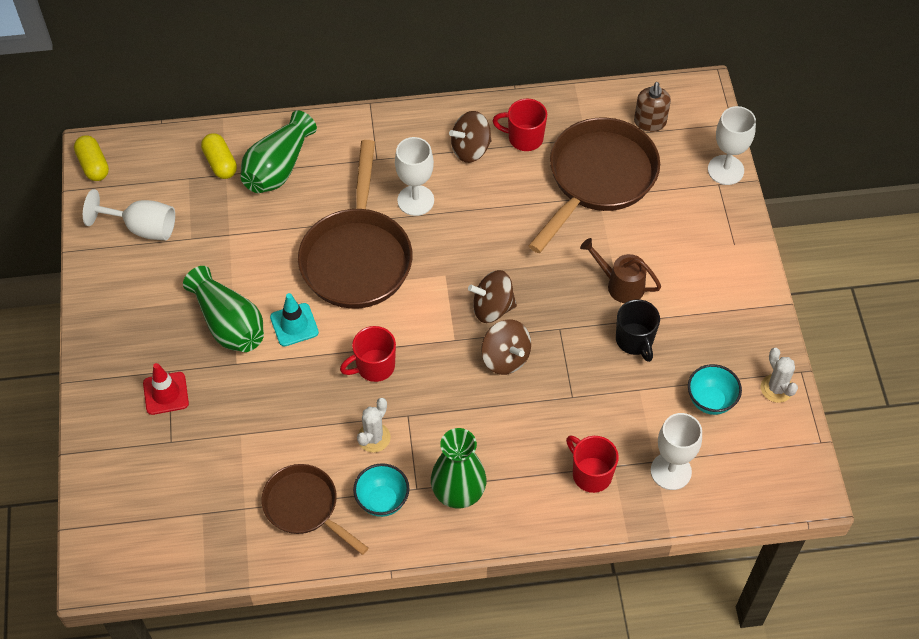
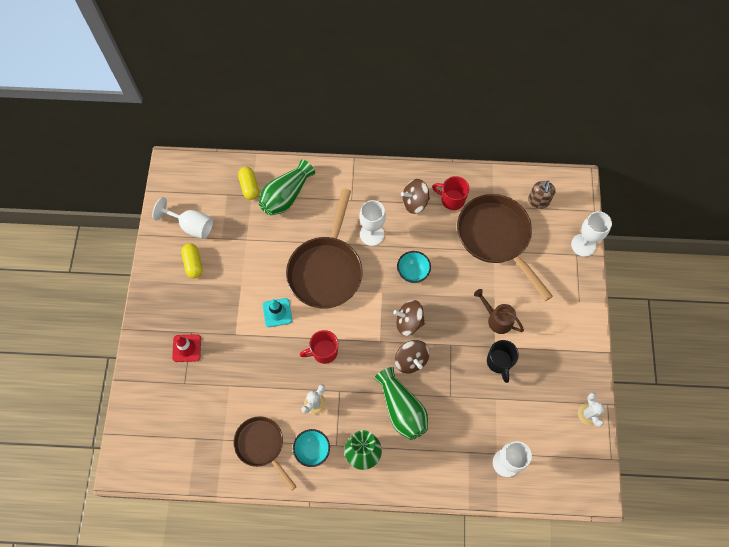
camera: 10 degrees right, 10 degrees up
(93, 165) = (168, 175): yellow capsule -> yellow capsule (193, 263)
(229, 323) = (235, 304): green vase -> green vase (401, 409)
(591, 474) = (452, 455): red mug -> none
(598, 178) = (496, 237): brown pan -> brown pan turned 75 degrees counterclockwise
(710, 401) = (542, 415): turquoise bowl -> turquoise bowl (412, 273)

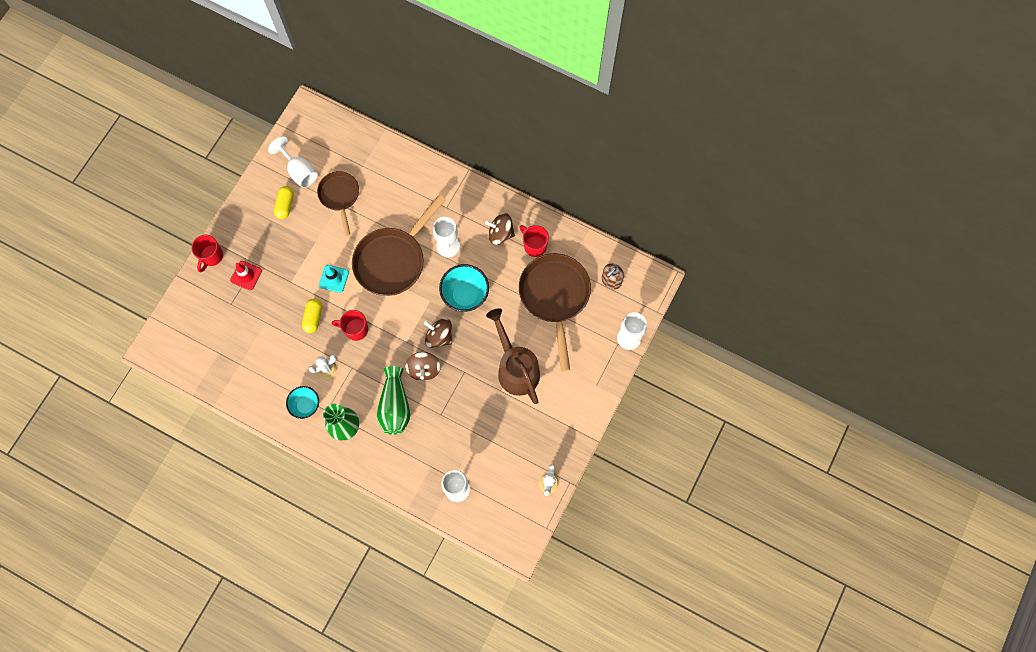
camera: 25 degrees right, 5 degrees up
(141, 345) = (211, 256): none -> red mug
(249, 186) = (364, 157): yellow capsule -> yellow capsule (313, 318)
(261, 445) = (267, 383): brown pan -> brown pan (340, 196)
(286, 196) = (392, 179): green vase -> none
(412, 273) = (465, 295): turquoise bowl -> turquoise bowl, size x1.54
(496, 319) = (515, 368): brown watering can -> brown watering can, size x1.77
(499, 362) = (497, 405): black mug -> none

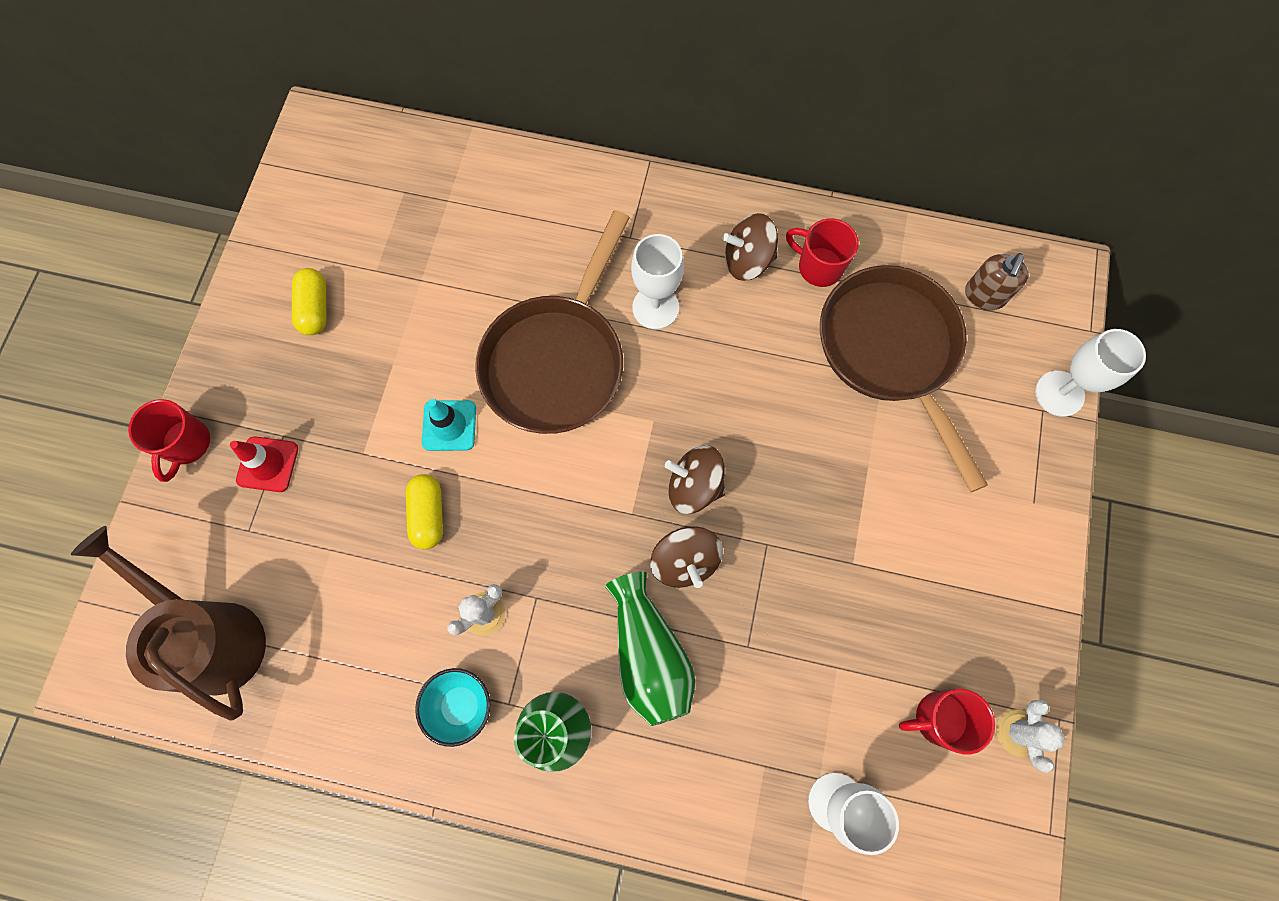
camera: 15 degrees left, 0 degrees up
(299, 171) = (327, 239): white goblet -> none
(340, 196) = (418, 266): brown pan -> none
(355, 329) = (521, 516): red mug -> red mug (938, 718)
(465, 295) = (719, 392): turquoise bowl -> none
(515, 368) = (865, 509): brown watering can -> brown watering can (211, 634)

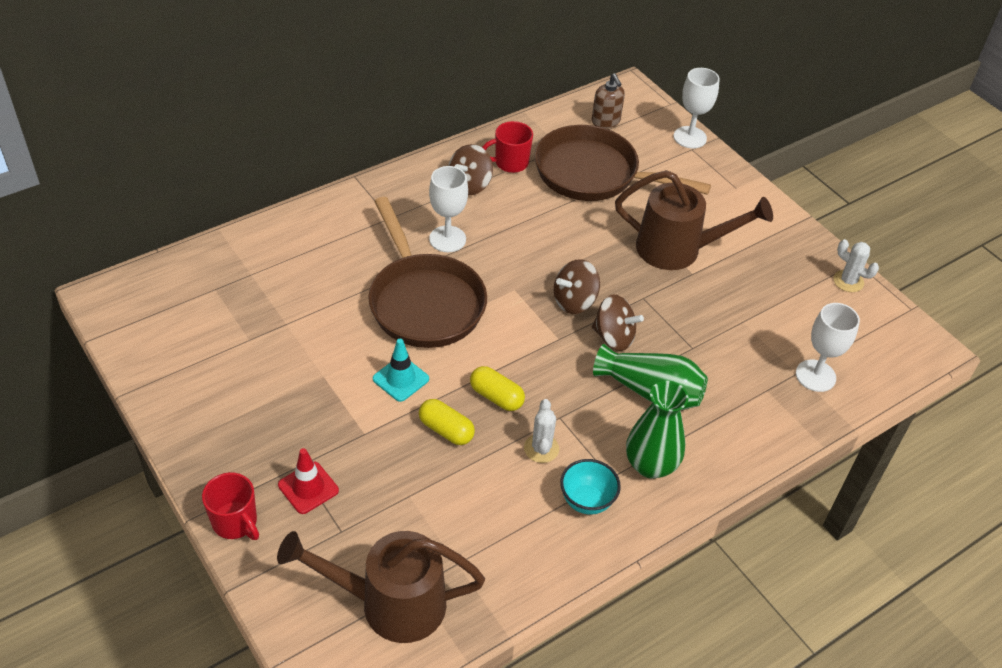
camera: 50 degrees left, 25 degrees down
(315, 308) = (232, 387): yellow capsule -> yellow capsule (496, 397)
(872, 522) = (678, 250): none -> brown watering can
(938, 718) = (811, 304): red mug -> none

